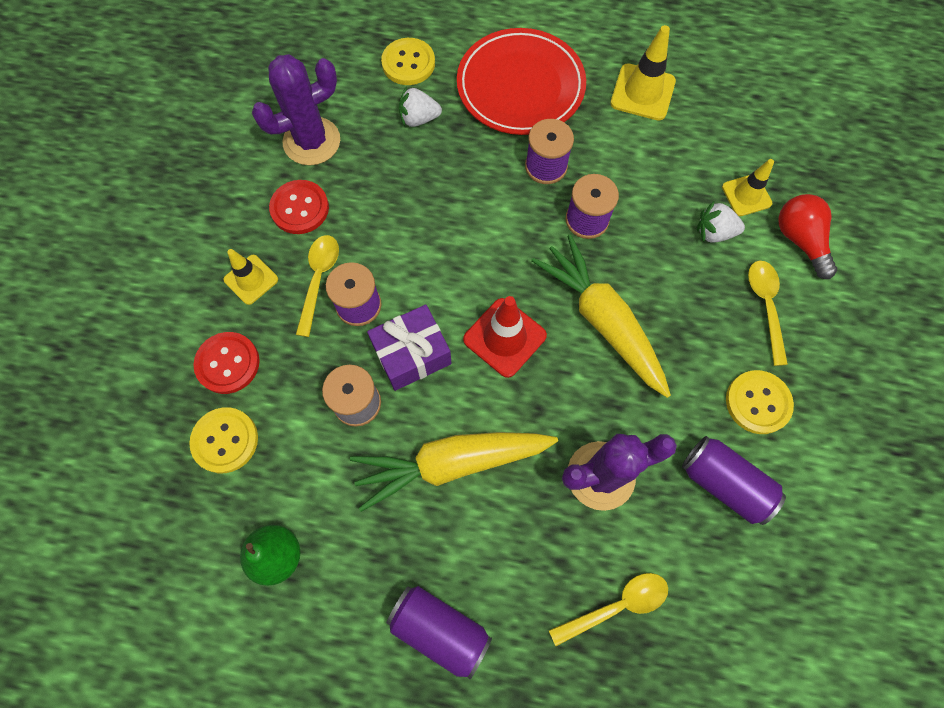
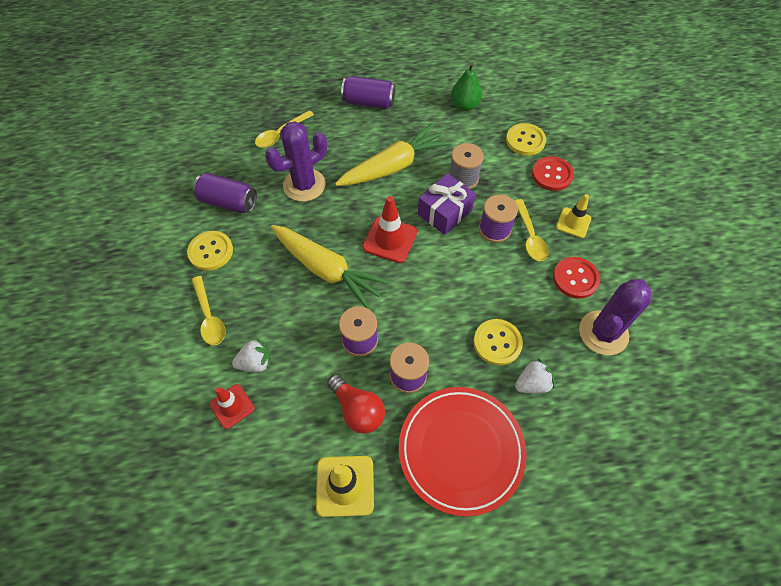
camera: 160 degrees right, 10 degrees down
(408, 63) = (573, 438): yellow button -> yellow button (497, 343)
(746, 195) = (232, 406): yellow traffic cone -> red traffic cone
(800, 240) = (184, 379): red light bulb -> red light bulb (357, 410)

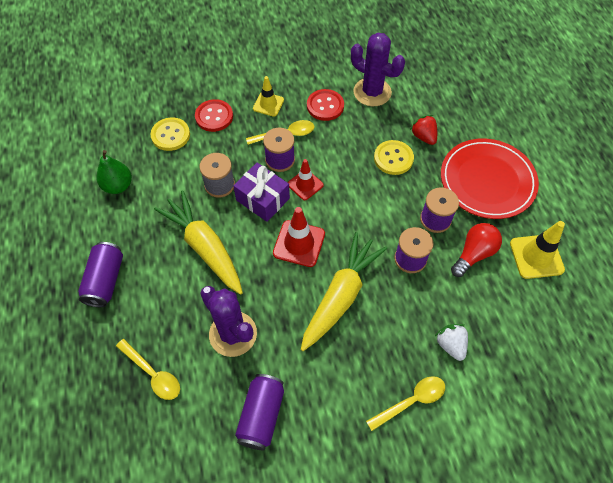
camera: 95 degrees left, 0 degrees up
(211, 251) = (332, 420): yellow button -> none
(232, 406) = (496, 357): red traffic cone -> red traffic cone (305, 185)
(532, 383) = (423, 137): white strawberry -> red strawberry

